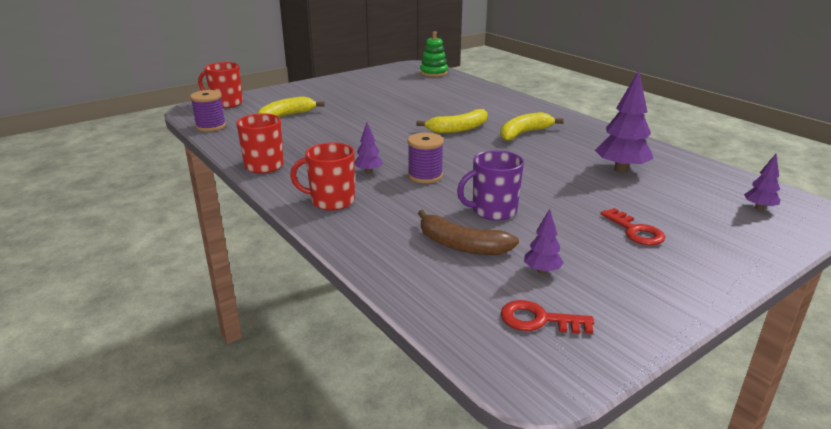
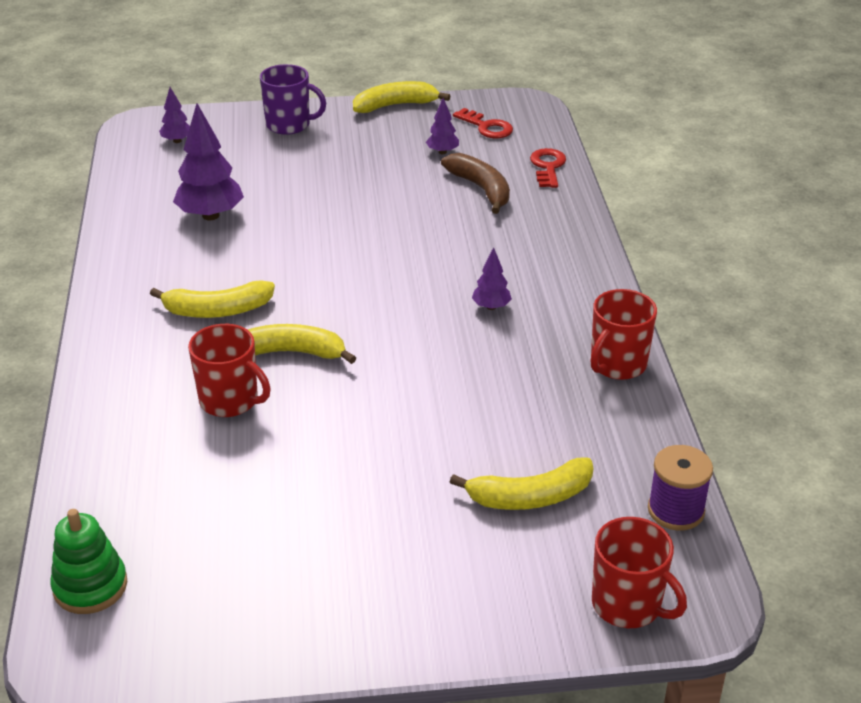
camera: 150 degrees left, 10 degrees up
(331, 201) = (565, 275): red mug -> red mug (230, 400)
(425, 176) = (431, 277): purple spool -> none
(493, 211) = (413, 211): purple mug -> purple mug (289, 125)
(635, 231) = (319, 156): red key -> red key (548, 167)
(673, 314) = (395, 105): none -> yellow banana

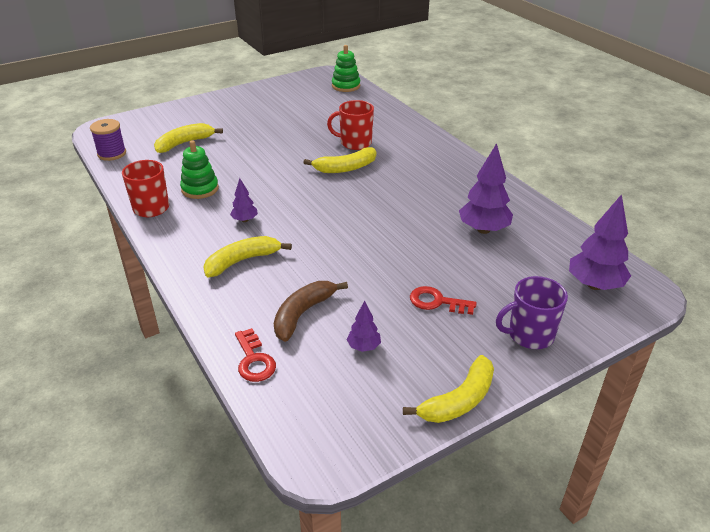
camera: 155 degrees right, 0 degrees up
(177, 141) = (594, 285): purple tree -> purple tree, size x1.91
(217, 310) = (407, 177): yellow banana -> yellow banana (242, 261)
(481, 189) = (302, 314): brown banana -> brown banana turned 90 degrees clockwise
(486, 127) = (342, 399): red key -> red key (437, 302)
(535, 378) = (200, 189): none -> green stacking toy
(628, 605) = (132, 123): red mug -> none

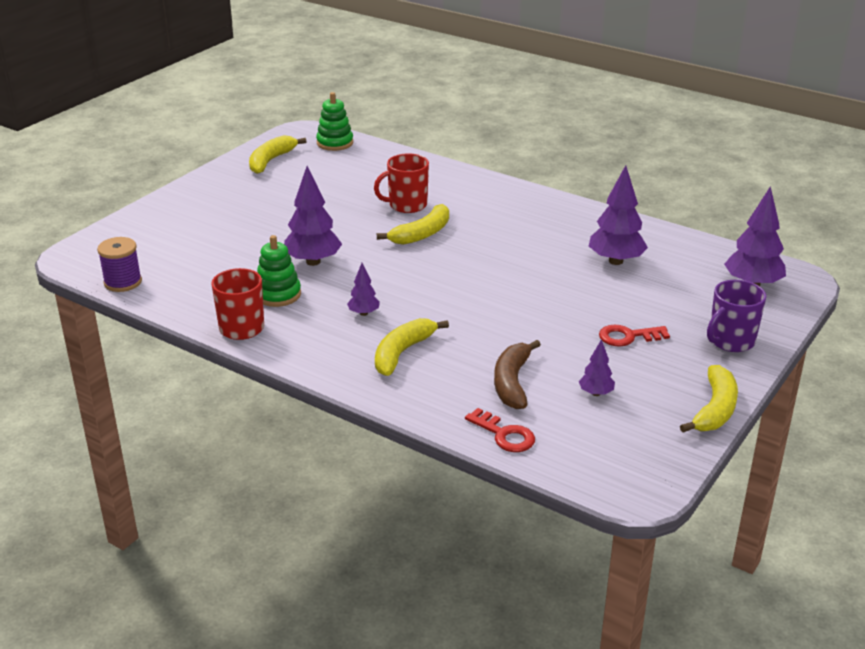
camera: 25 degrees left, 5 degrees down
(184, 143) = (204, 249): yellow banana -> yellow banana (271, 161)
(247, 170) = (313, 262): none -> purple tree

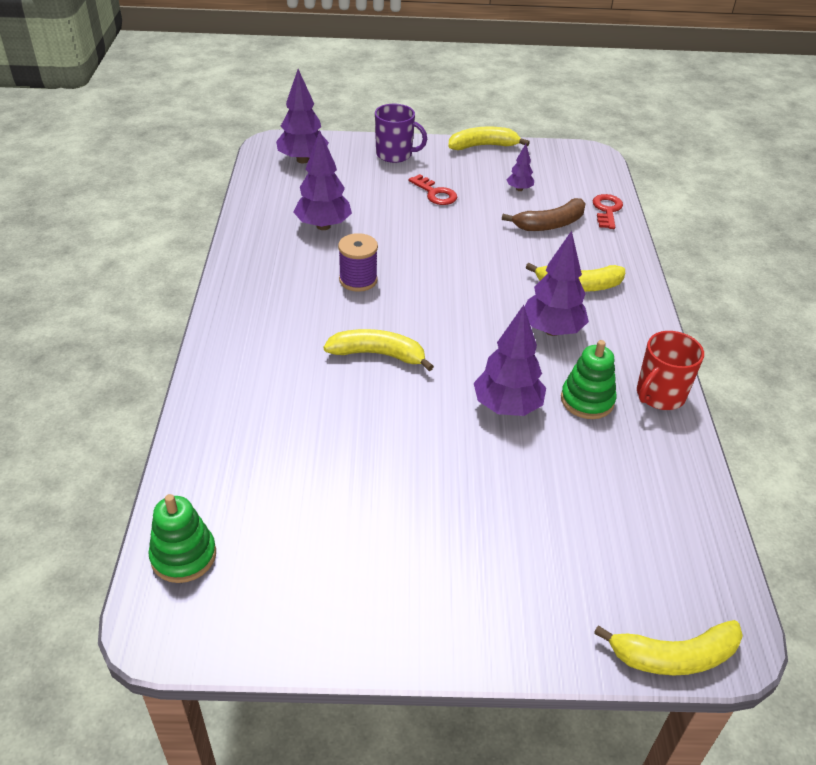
camera: 125 degrees left, 10 degrees up
(123, 282) = (708, 542): purple spool -> purple spool (358, 280)
(271, 161) = (296, 600): yellow banana -> yellow banana (674, 656)
(363, 313) = (552, 330): purple tree -> purple tree, size x1.91
(407, 205) = (322, 393): red mug -> none

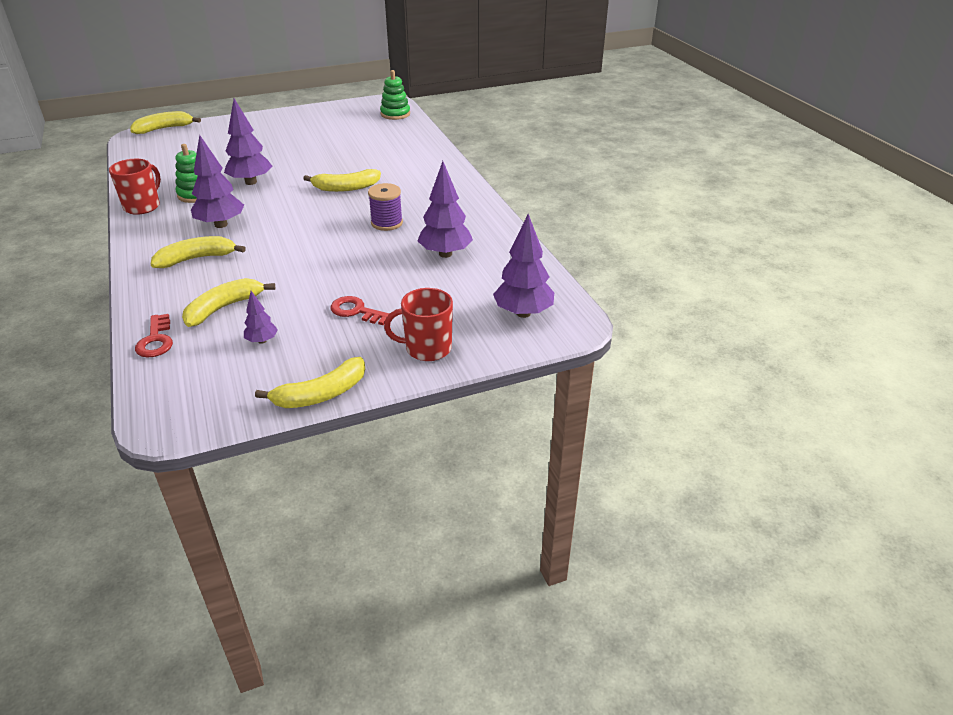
camera: 160 degrees right, 5 degrees down
(395, 154) = (427, 348): purple mug -> red mug
(550, 224) = (224, 308): brown banana -> yellow banana

